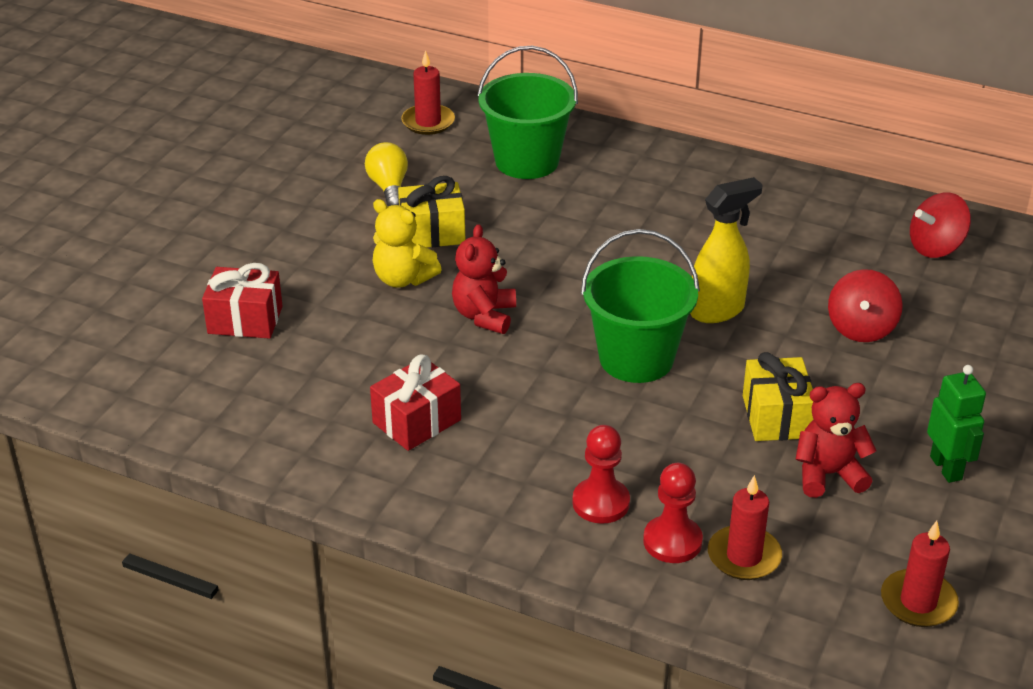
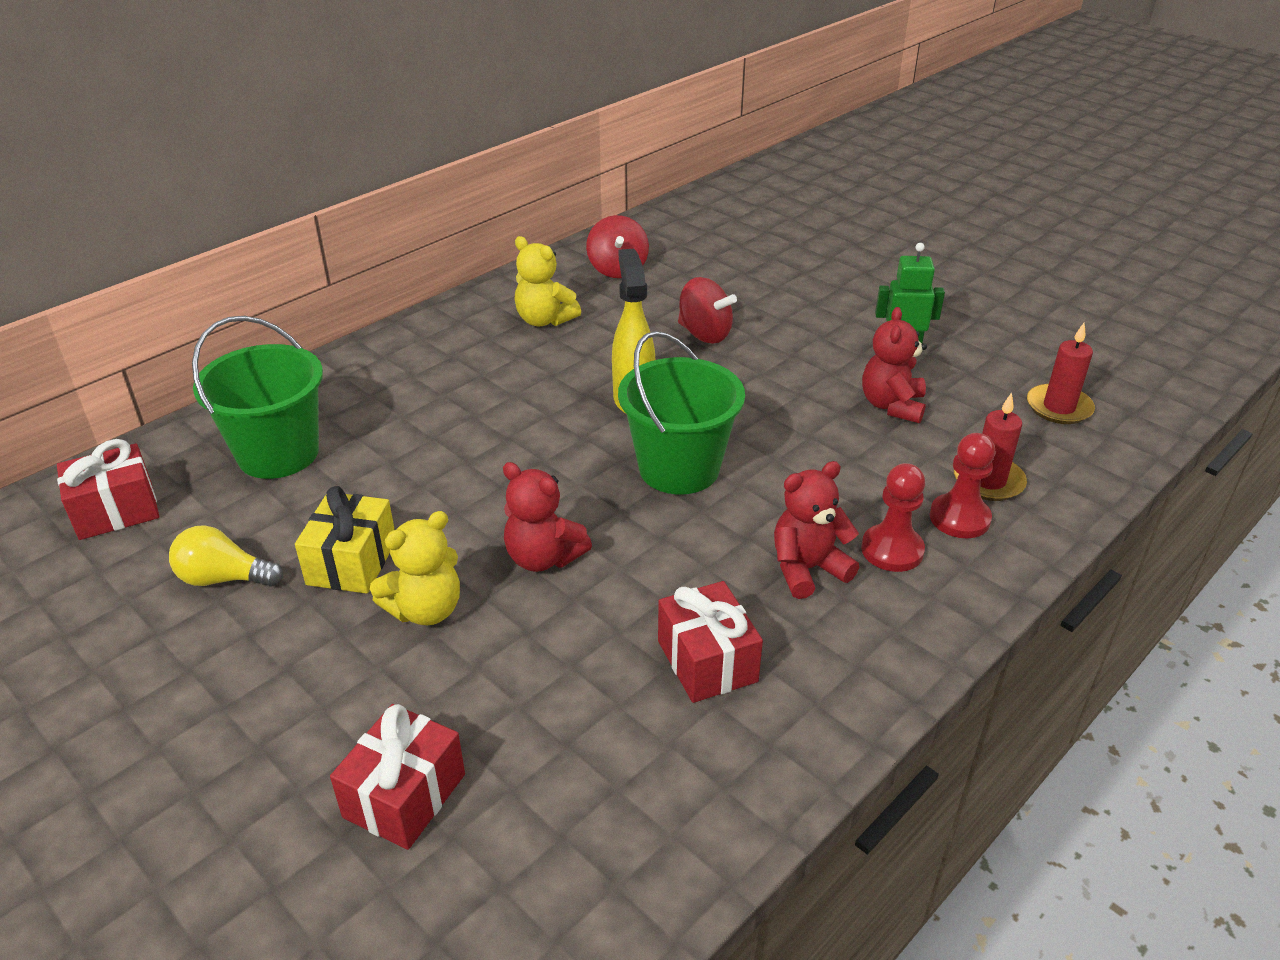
camera: 70 degrees left, 0 degrees up
(428, 122) = (116, 511): red candle -> red gift
(548, 456) = (807, 569): none -> red teddy bear
(776, 417) = (804, 411): yellow gift -> none
(806, 229) = (544, 320): none -> yellow teddy bear

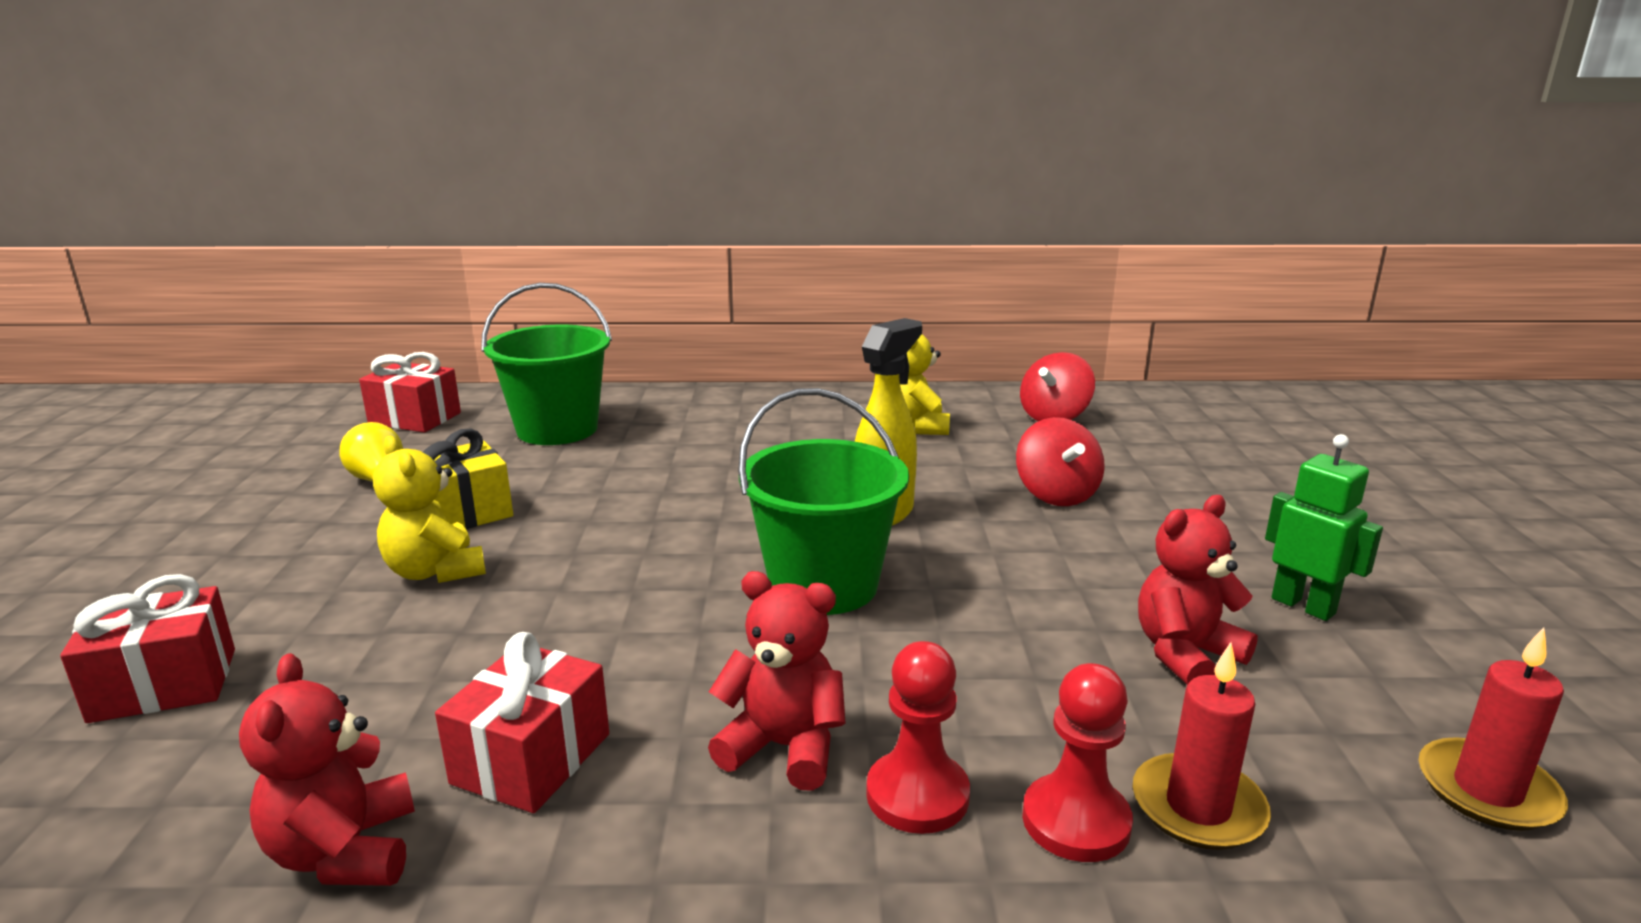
camera: 45 degrees right, 15 degrees down
(426, 610) = (435, 571): yellow teddy bear -> yellow teddy bear turned 45 degrees clockwise
(543, 558) = (579, 587): red teddy bear -> red teddy bear (345, 852)

